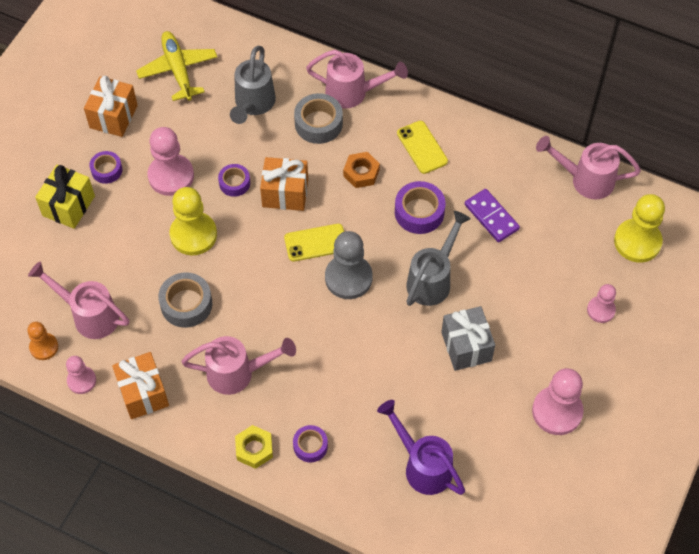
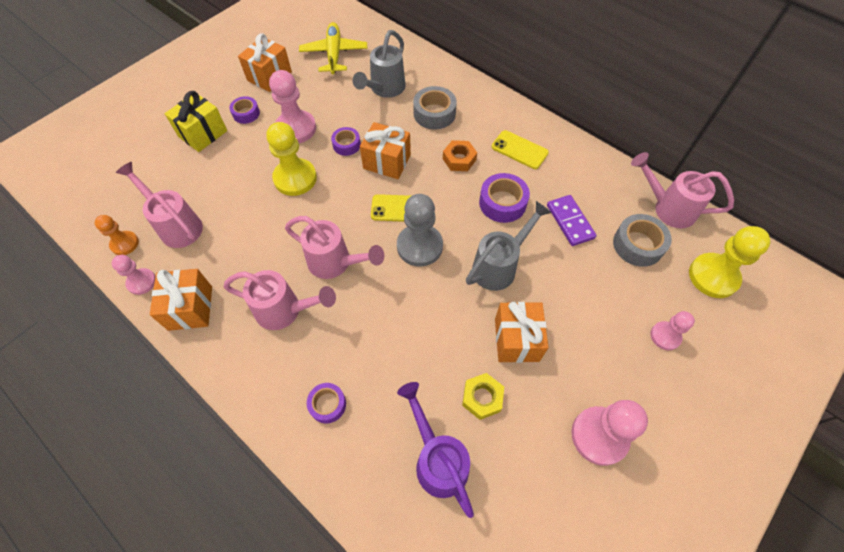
camera: 15 degrees right, 0 degrees up
(186, 304) = (264, 235): grey tape -> grey tape (638, 245)
(254, 449) = (271, 392): yellow nut -> yellow nut (482, 398)
(353, 93) = (471, 97): pink watering can -> pink watering can (336, 263)
(422, 147) = (519, 150): yellow phone -> yellow phone turned 45 degrees counterclockwise
(466, 346) = (516, 340): grey gift -> orange gift

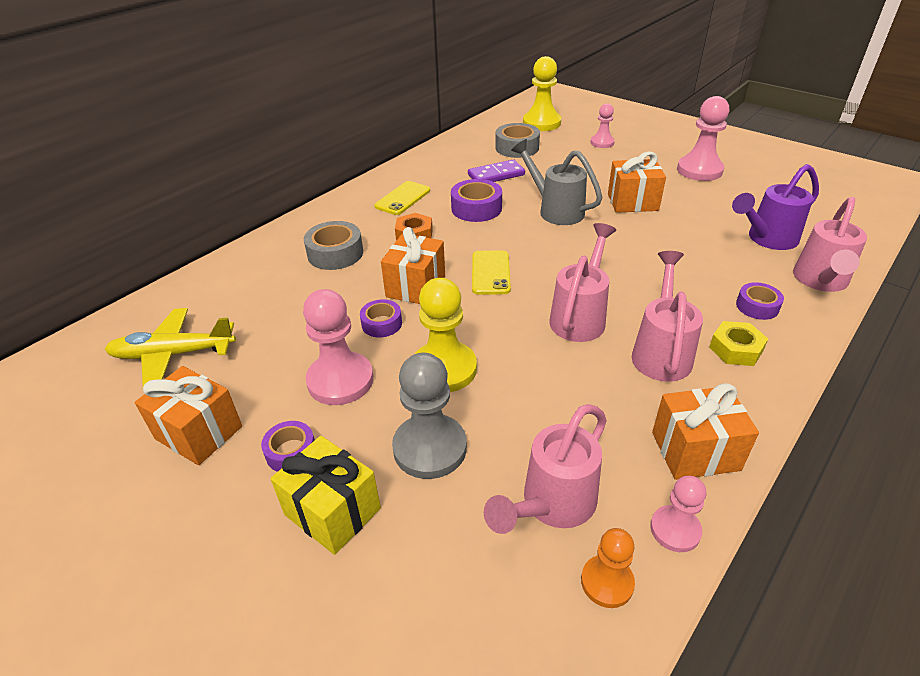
camera: 90 degrees left, 20 degrees down
(384, 89) = (277, 296): grey watering can -> none
(419, 246) = (542, 257): grey pawn -> grey pawn (430, 448)
(482, 398) = (697, 218): yellow nut -> yellow nut (735, 349)
(667, 208) = (475, 134): pink watering can -> pink watering can (820, 282)

